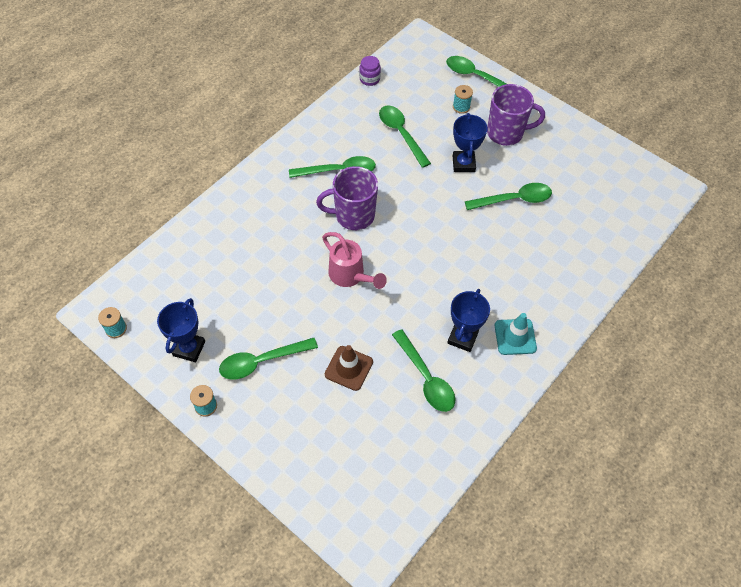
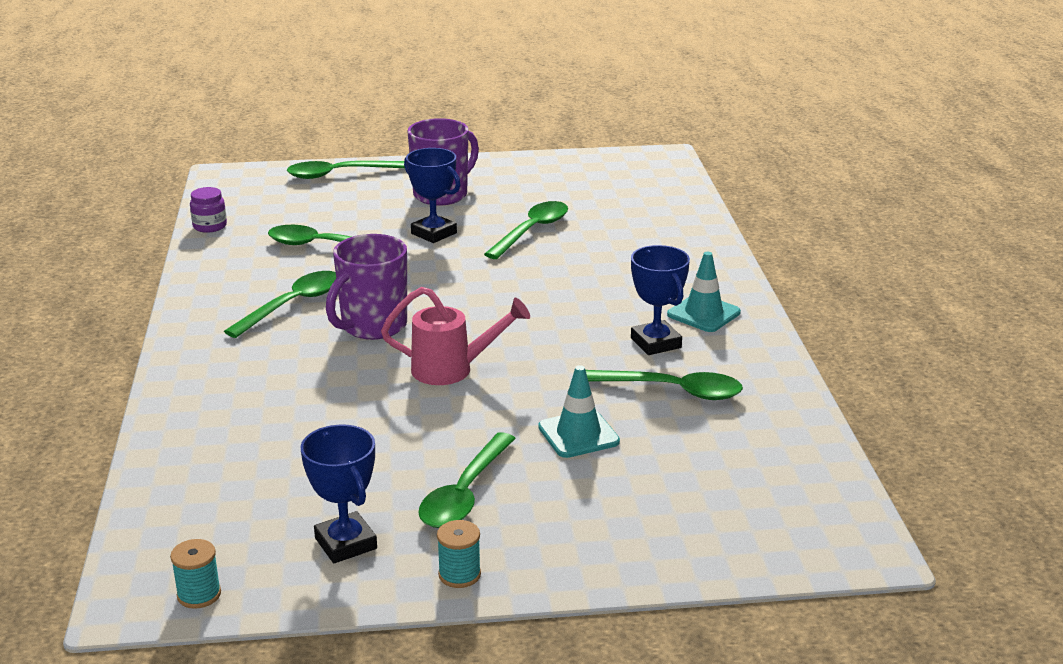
camera: 45 degrees left, 30 degrees down
(349, 368) = (578, 434): brown traffic cone -> turquoise traffic cone
(461, 107) = (359, 199): turquoise spool -> none

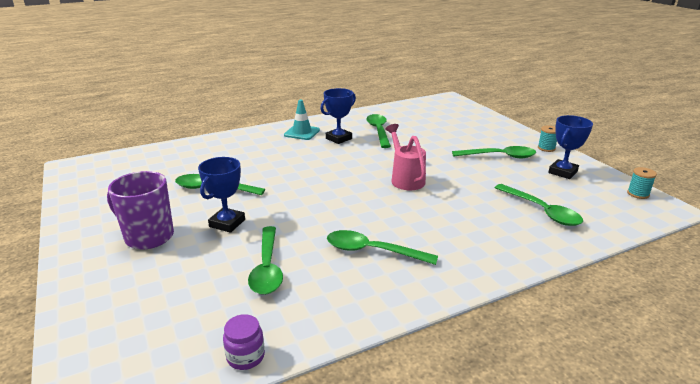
camera: 110 degrees left, 0 degrees up
(339, 174) = (92, 309): green spoon -> green spoon (541, 211)
(372, 326) = (379, 212): purple mug -> none
(578, 434) = (431, 143): turquoise traffic cone -> none

